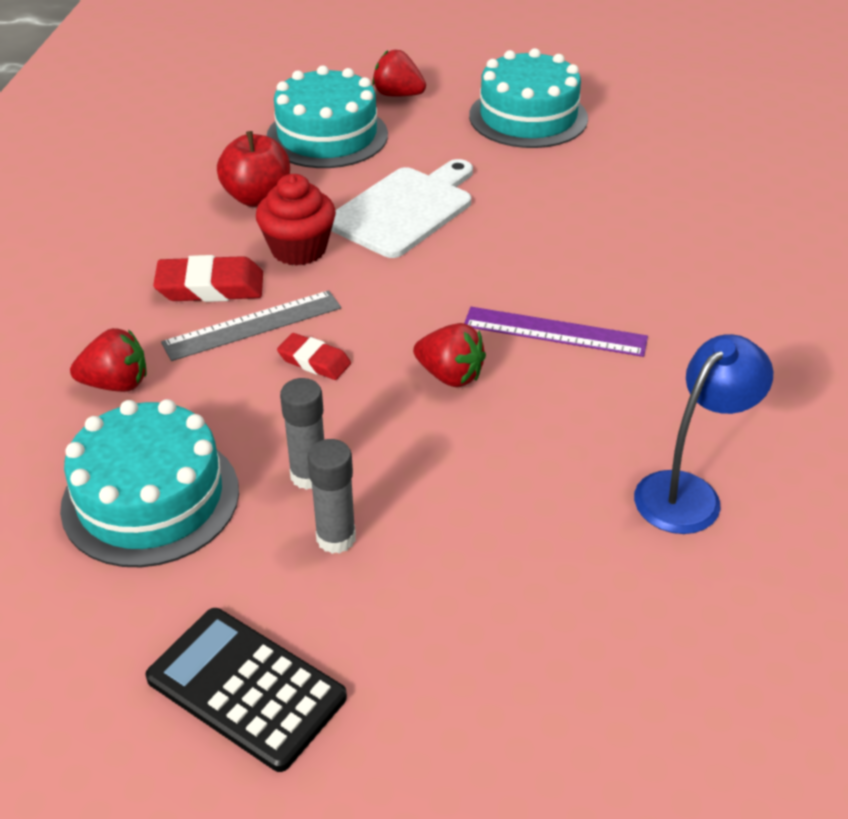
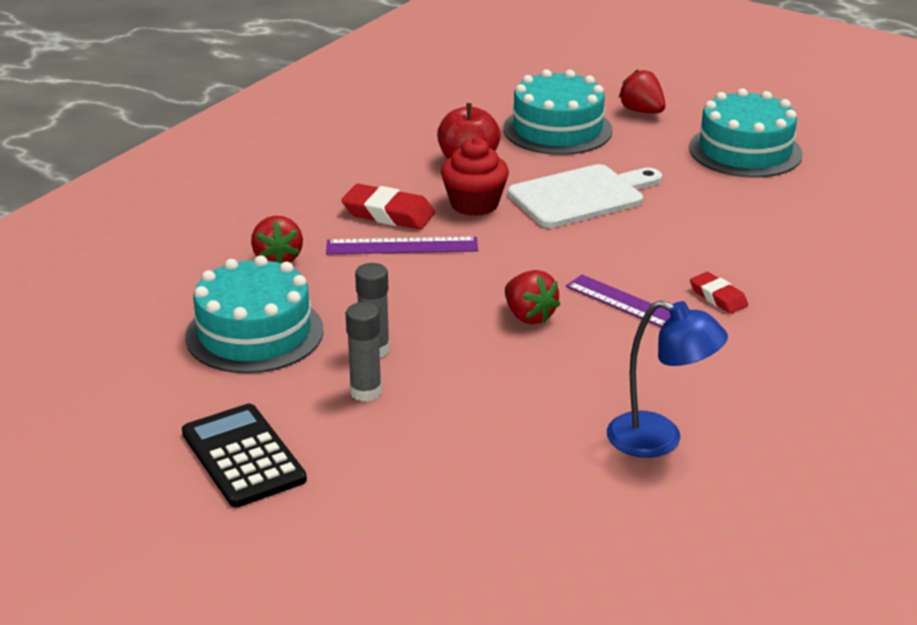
camera: 25 degrees right, 10 degrees down
(116, 384) = (278, 259): red strawberry -> red strawberry turned 60 degrees clockwise
(252, 325) = (402, 246): grey ruler -> purple ruler
(314, 361) = (431, 280): red eraser -> red eraser (718, 297)
(688, 492) = (659, 440): blue lamp -> blue lamp turned 45 degrees clockwise

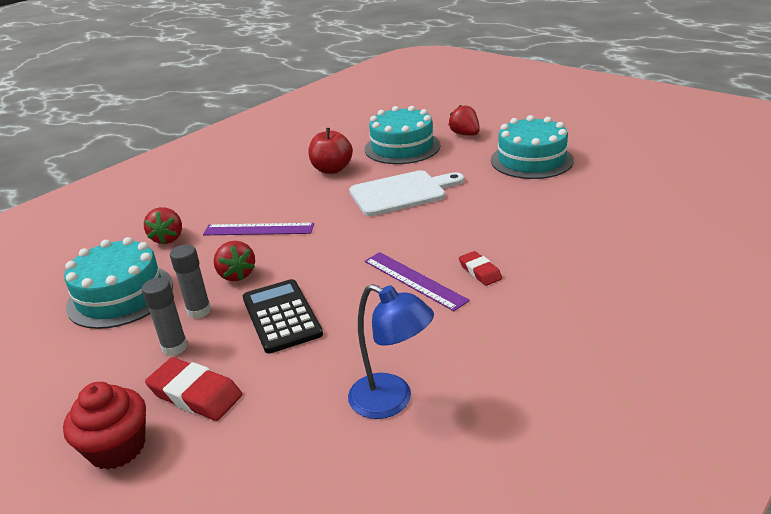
camera: 10 degrees right, 0 degrees up
(243, 456) = (51, 403): black calculator -> black calculator (281, 316)
(388, 213) = (260, 206): red eraser -> red eraser (195, 394)
(474, 204) = (323, 199): red cupcake -> red cupcake (117, 448)
(529, 316) = (327, 285): red strawberry -> red strawberry (236, 274)

